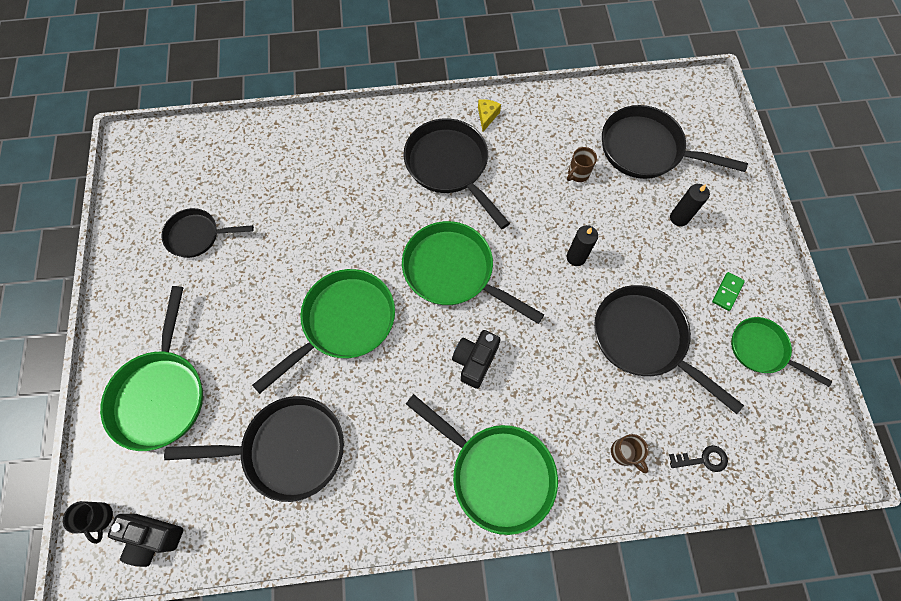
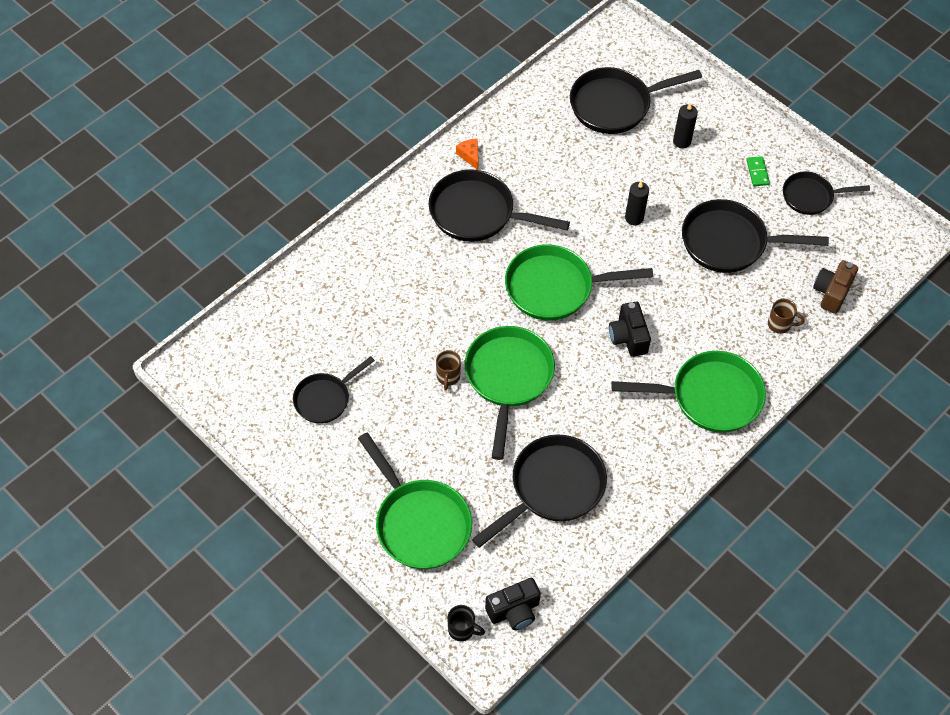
camera: 40 degrees left, 10 degrees down
(487, 116) = (470, 156): yellow cheese -> orange cheese
(578, 174) = (581, 156): brown mug -> brown mug (448, 377)
(703, 459) = (831, 293): black key -> brown camera
(761, 350) = (811, 196): green pan -> black pan

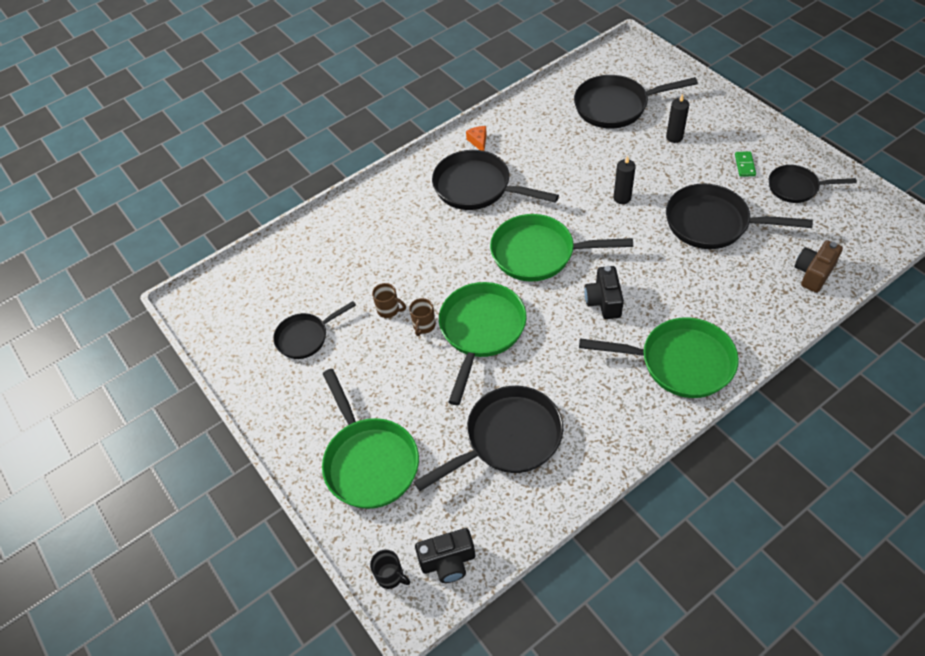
camera: 15 degrees right, 5 degrees down
(780, 324) = (758, 299): brown mug -> brown mug (389, 310)

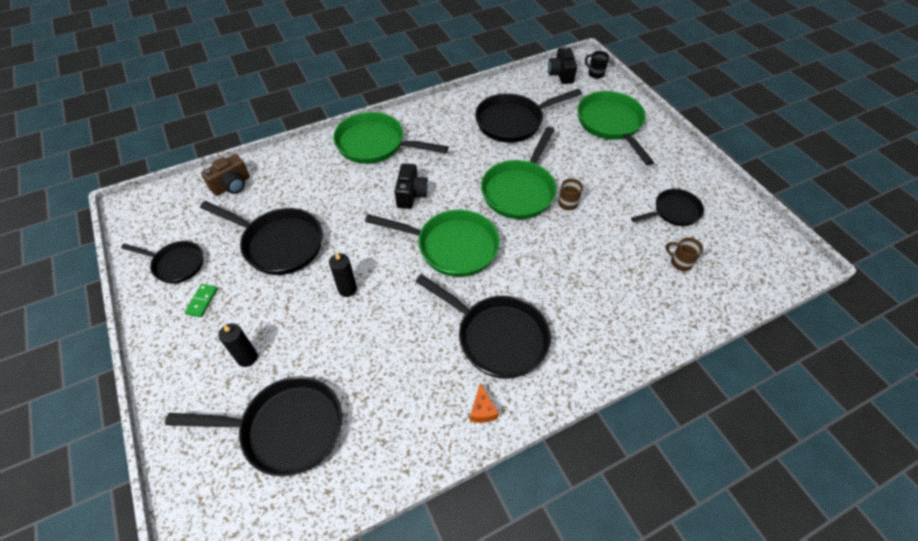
camera: 175 degrees left, 0 degrees up
(389, 310) = (599, 221): brown mug -> brown mug (680, 262)
(448, 562) = (561, 74): black camera -> black camera turned 90 degrees counterclockwise

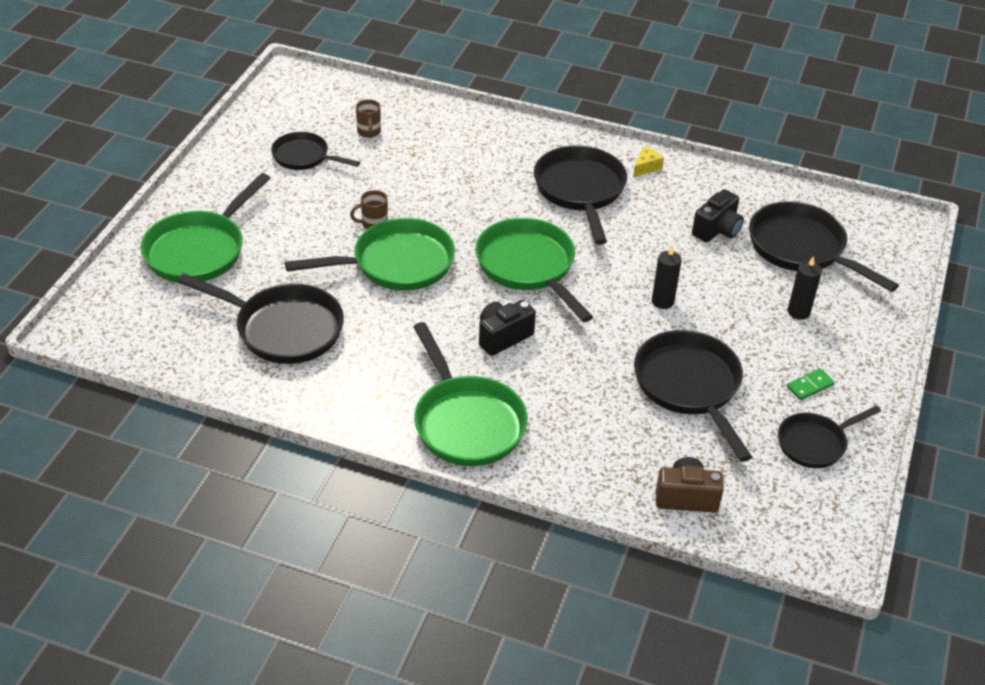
camera: 135 degrees left, 10 degrees down
(176, 264) = (815, 443): black pan -> black pan turned 90 degrees counterclockwise
(482, 410) = (646, 167): orange cheese -> yellow cheese
(561, 74) = (128, 339): black camera -> black camera (717, 230)
(595, 74) = (93, 309): black mug -> none

